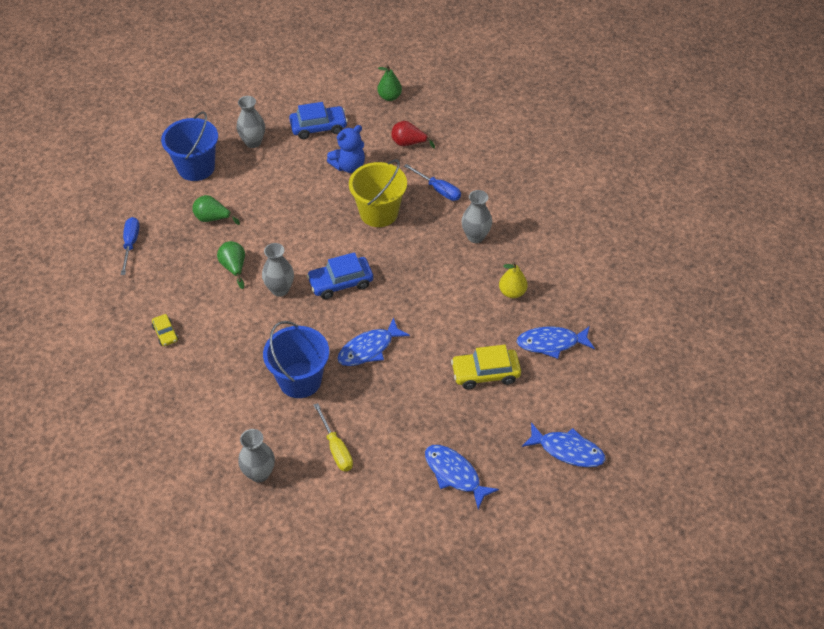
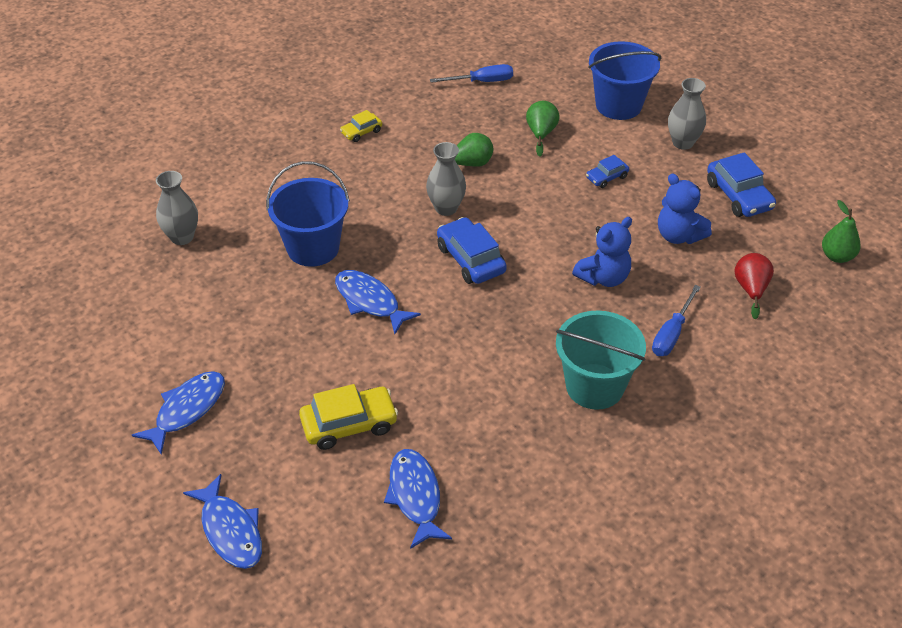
camera: 80 degrees right, 5 degrees down
(276, 191) = (607, 177): none -> blue car
(336, 448) = (219, 294): yellow screwdriver -> none
(378, 213) = (603, 277): yellow bucket -> blue teddy bear
(475, 236) = (594, 386): grey vase -> turquoise bucket
(485, 373) = (349, 424): yellow car -> yellow car turned 90 degrees clockwise
(512, 292) = (500, 440): yellow pear -> none
(567, 450) = (230, 530): blue fish -> blue fish turned 45 degrees counterclockwise

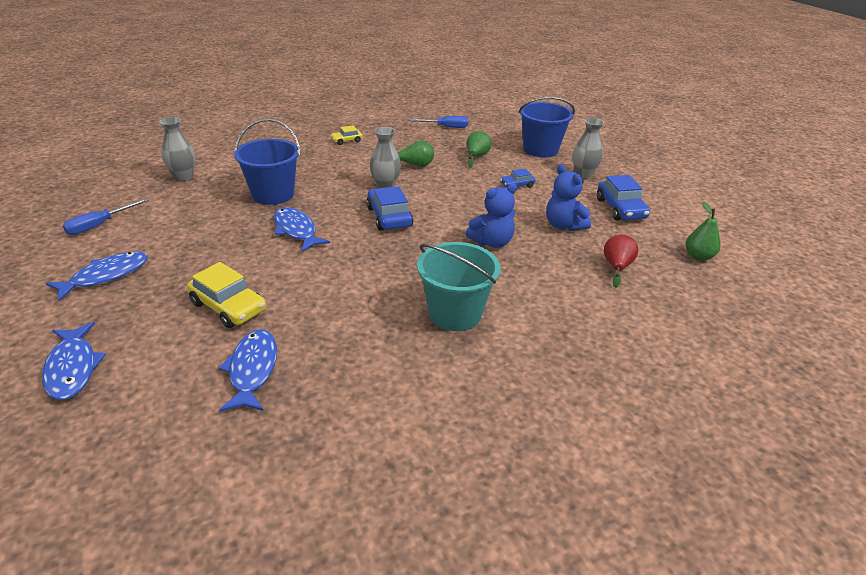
camera: 10 degrees right, 10 degrees down
(349, 424) = (228, 306): yellow car -> yellow car turned 45 degrees clockwise
(671, 334) = (537, 287): blue screwdriver -> blue screwdriver (99, 225)

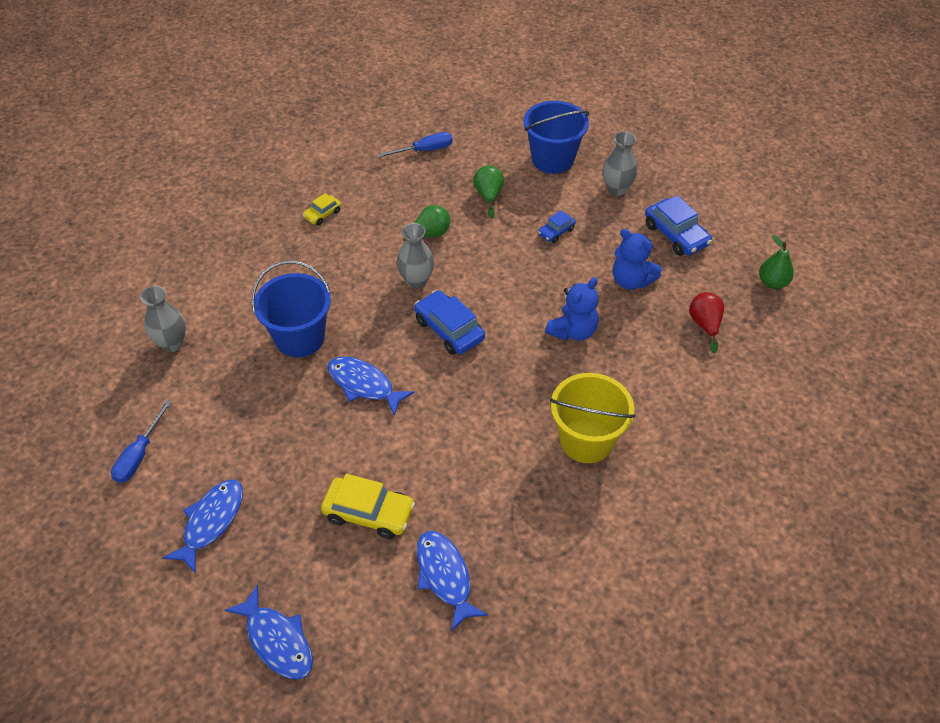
camera: 20 degrees left, 15 degrees up
(455, 313) = (586, 440): turquoise bucket -> yellow bucket

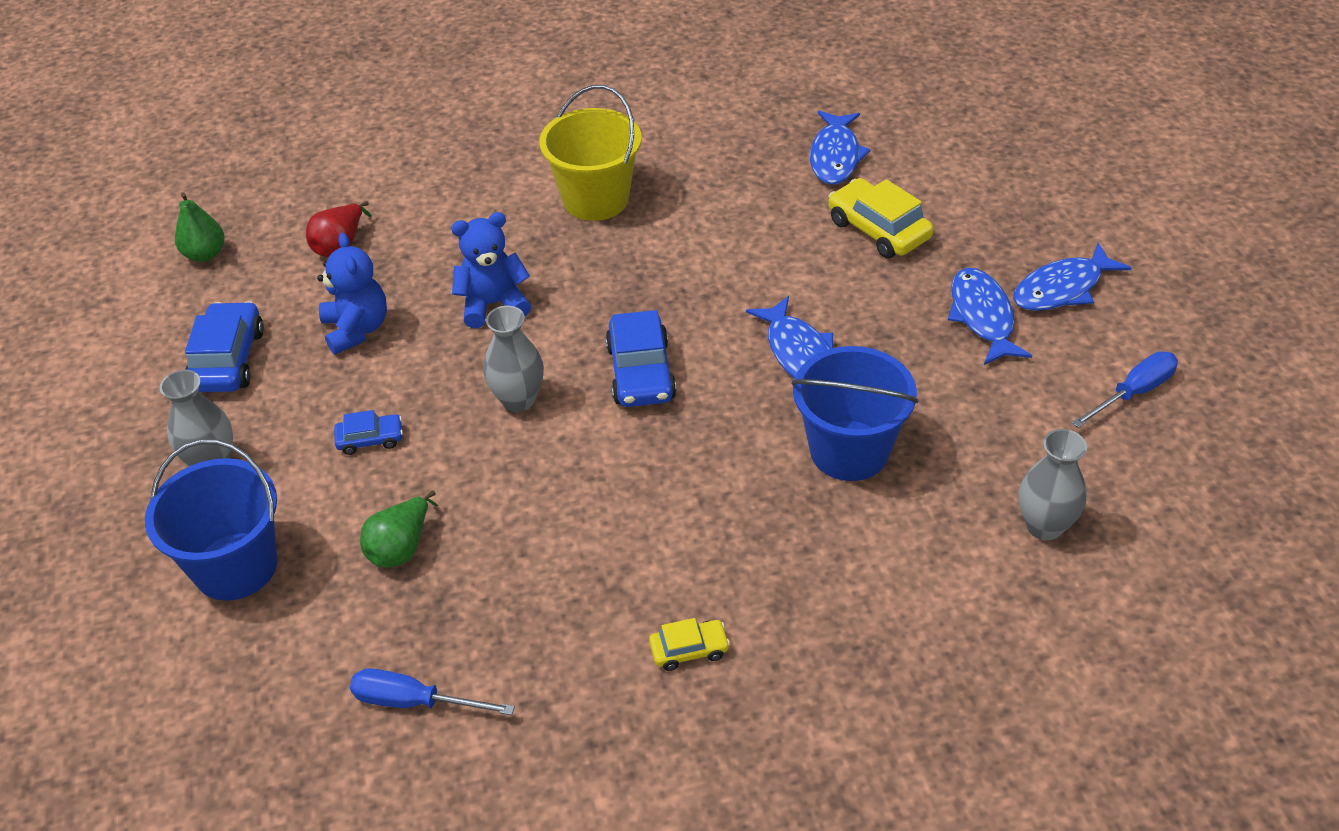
camera: 145 degrees left, 5 degrees down
(277, 640) = (1029, 172): blue fish -> blue fish (982, 317)
(416, 281) = (629, 458): grey vase -> grey vase (518, 400)
(429, 235) = (550, 523): green pear -> none

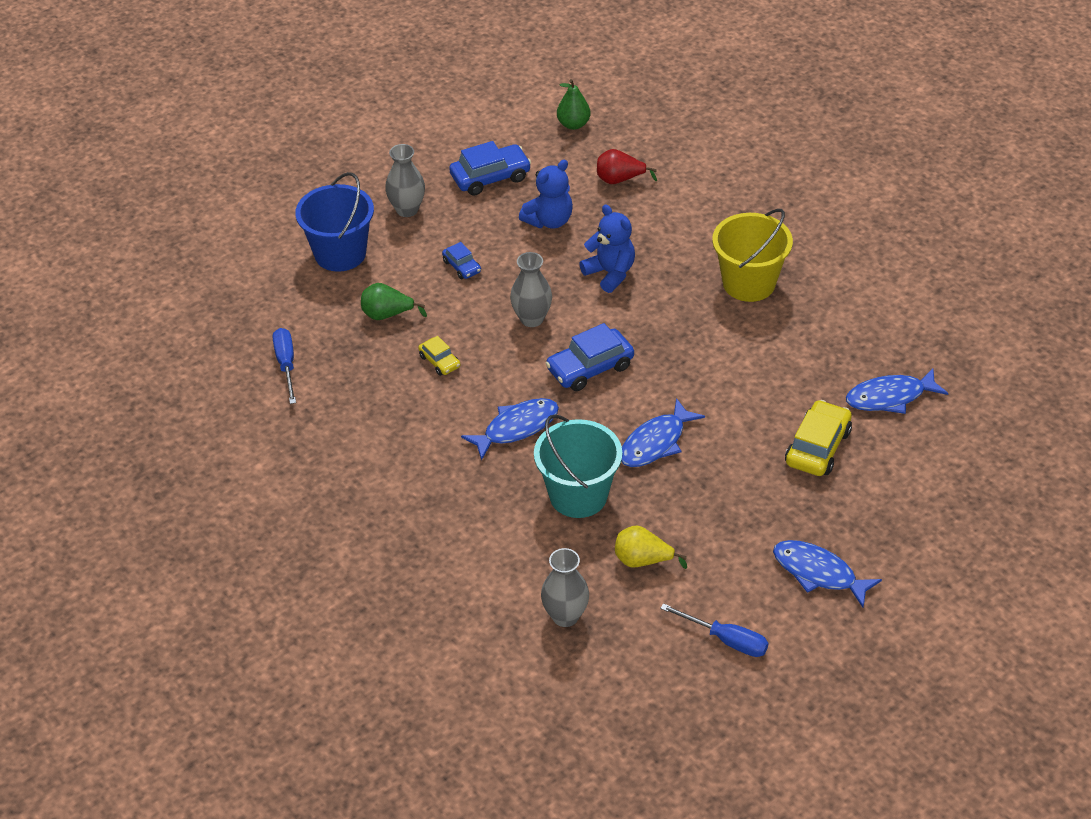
camera: 65 degrees right, 0 degrees up
(689, 650) = (376, 468): yellow car -> yellow car (439, 361)
(849, 450) = (578, 495): blue bucket -> turquoise bucket
(982, 317) = (756, 533): blue fish -> blue fish (516, 428)
(983, 425) = (643, 561): none -> yellow pear

